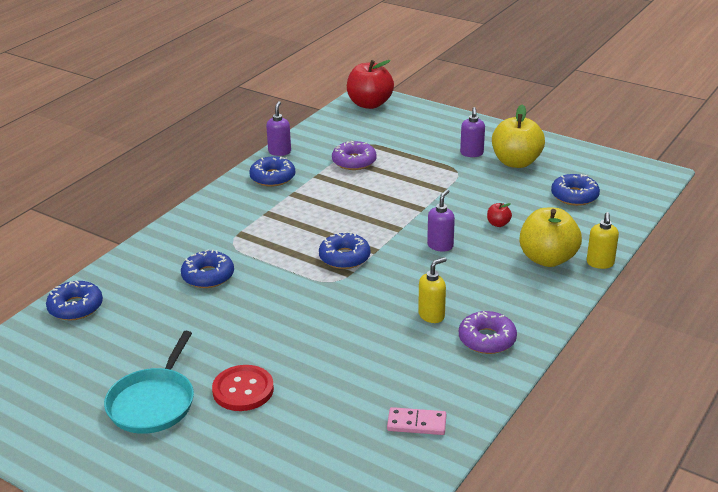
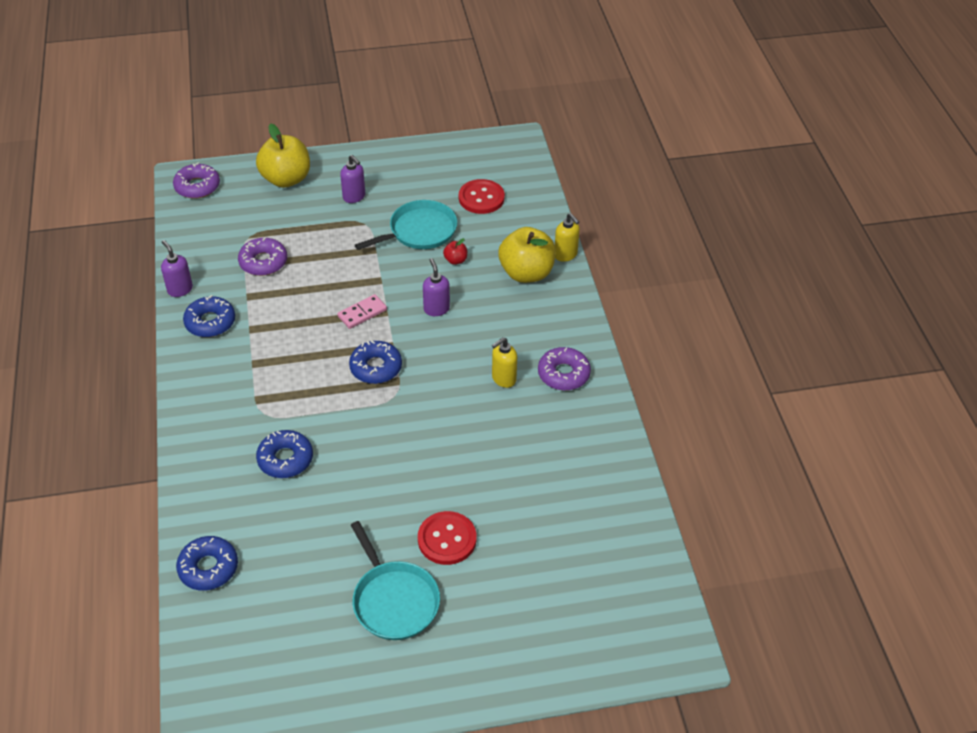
camera: 45 degrees left, 15 degrees up
(369, 104) = (197, 186): red apple -> purple donut
(416, 423) = (595, 476): pink domino -> pink domino (362, 313)
(431, 315) = (503, 379): yellow soap dispenser -> yellow soap dispenser turned 135 degrees counterclockwise
(494, 194) = (419, 231): none -> turquoise pan
(516, 162) = (400, 187): yellow apple -> yellow apple (286, 179)
(574, 196) = (481, 198): blue donut -> red button

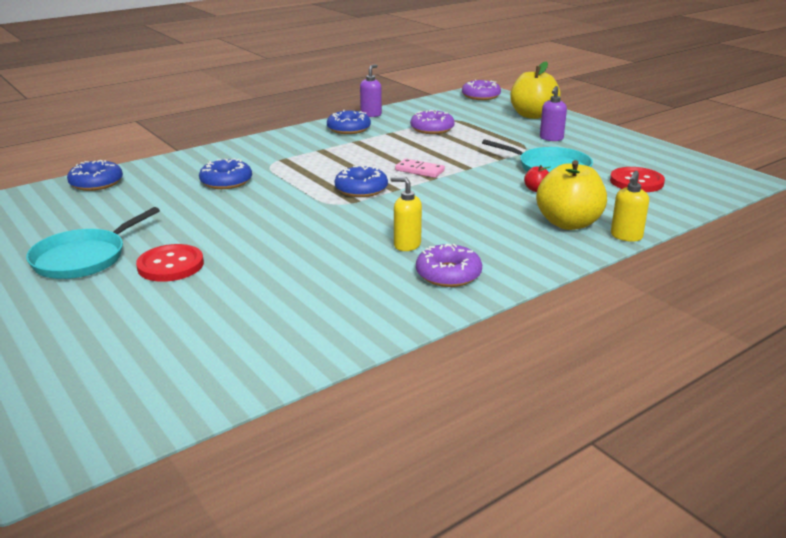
camera: 65 degrees right, 20 degrees down
(436, 309) = (462, 196): purple soap dispenser -> none

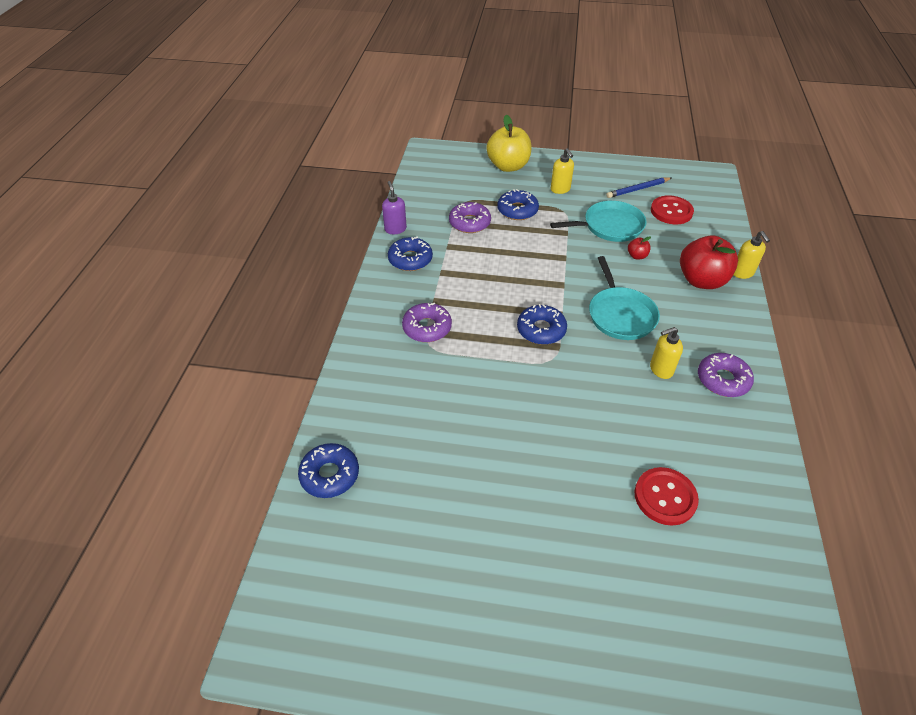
camera: 45 degrees left, 20 degrees up
(83, 258) = (496, 566): turquoise pan -> turquoise pan (620, 315)
(170, 265) = (568, 515): red button -> red button (665, 497)
(226, 181) = (434, 391): blue donut -> blue donut (517, 210)
(419, 170) = (541, 281): pink domino -> none
(481, 96) = (436, 158): purple donut -> purple donut (427, 328)
(551, 138) = (560, 189): purple soap dispenser -> yellow soap dispenser
(568, 223) = (701, 280): yellow apple -> red apple
(631, 161) = (637, 189): none -> blue pencil

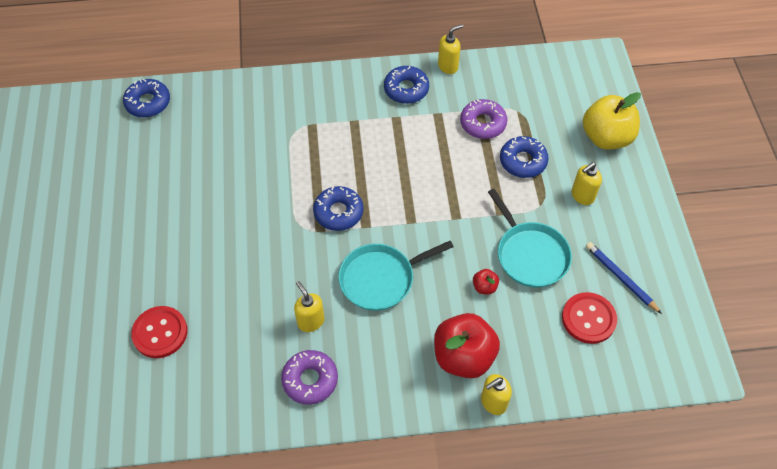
camera: 75 degrees right, 10 degrees up
(395, 229) = (448, 66): purple soap dispenser -> yellow soap dispenser
(427, 328) = (316, 124): purple donut -> none

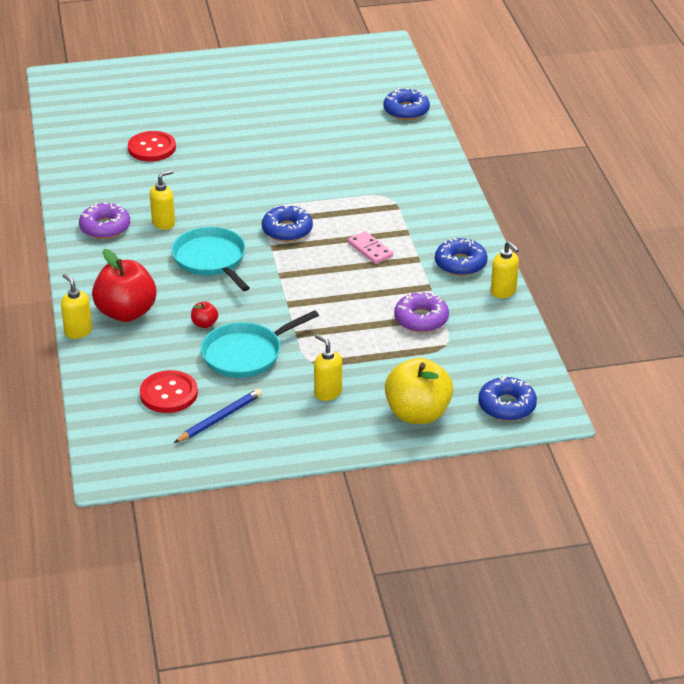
camera: 85 degrees right, 20 degrees down
(378, 150) = (370, 250): none -> pink domino
(523, 161) = (371, 349): blue donut -> blue donut (507, 406)

